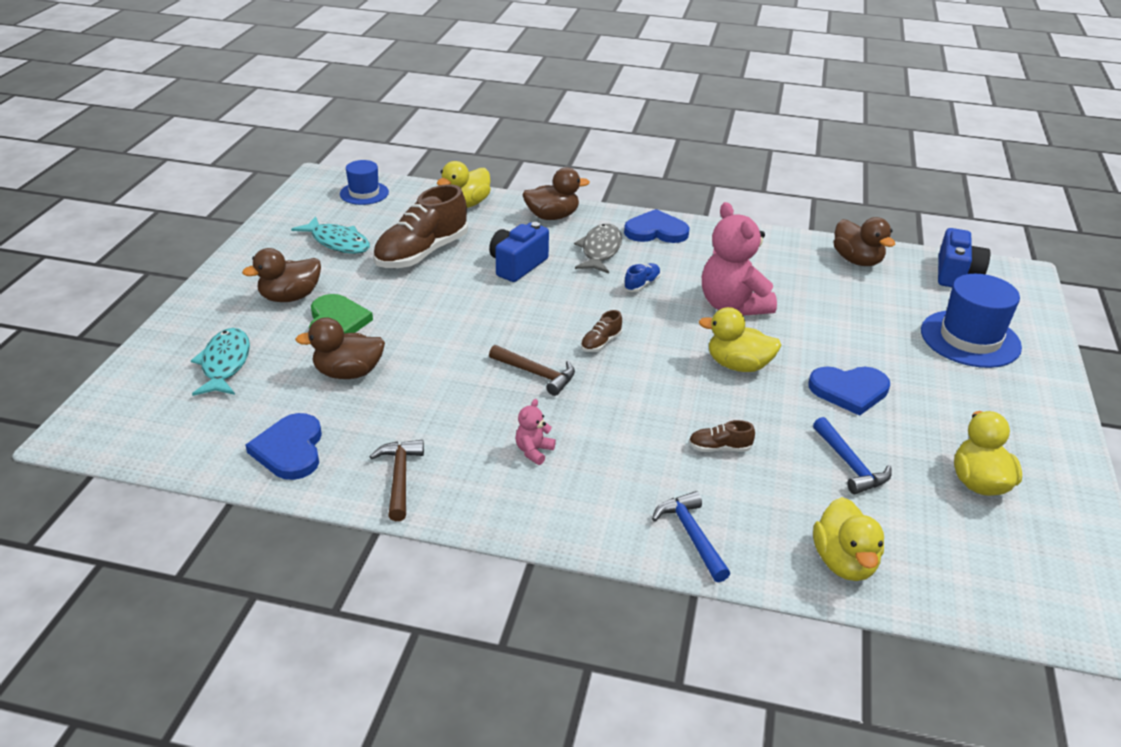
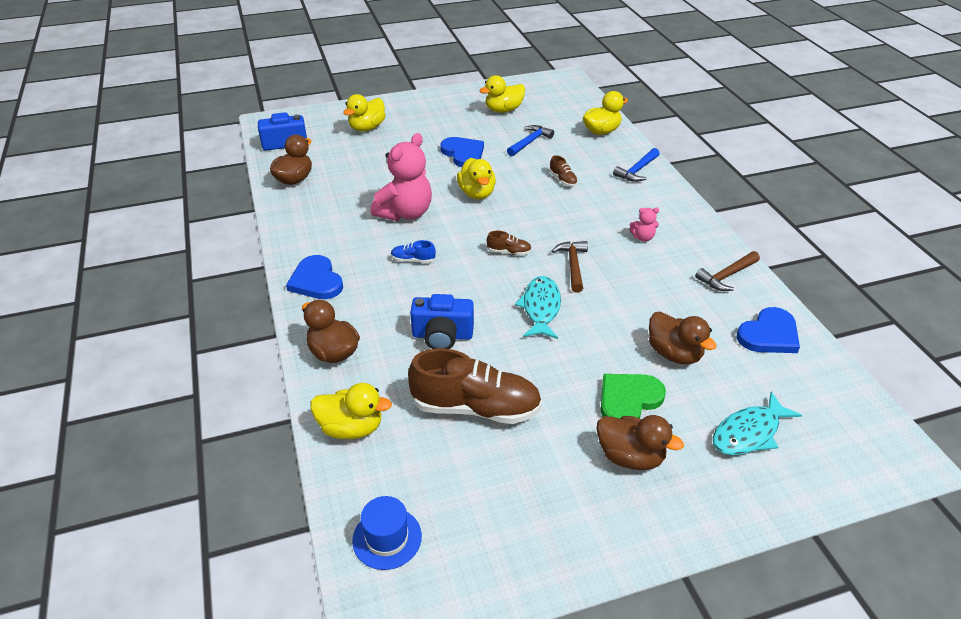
camera: 120 degrees left, 5 degrees up
(337, 242) = (511, 487): turquoise fish -> turquoise fish (541, 308)
(600, 250) = (376, 299): grey fish -> none
(970, 339) = (367, 128): blue hat -> yellow duck

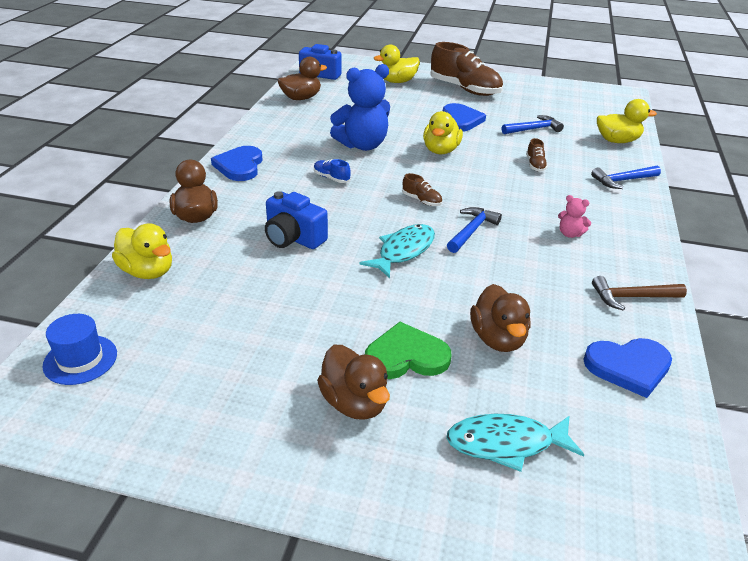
camera: 30 degrees right, 5 degrees down
(405, 213) = (362, 145): pink teddy bear -> blue teddy bear
(476, 408) = (260, 300): brown shoe -> brown shoe (465, 89)
(503, 110) = (534, 100): yellow duck -> none
(573, 265) = (471, 231): brown hammer -> blue hammer

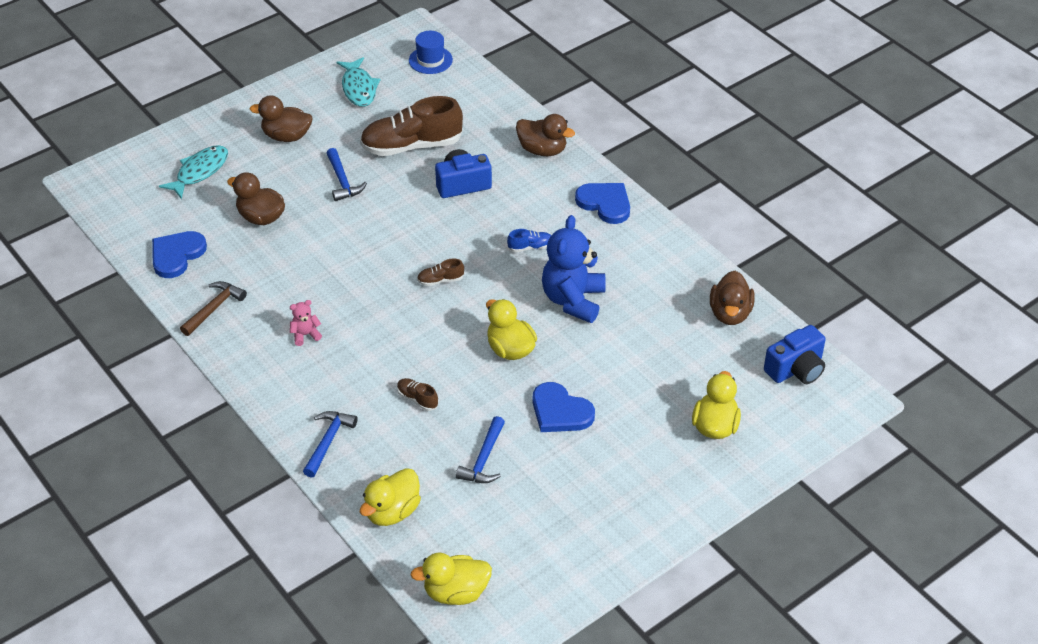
camera: 130 degrees right, 10 degrees up
(147, 271) = (492, 106): yellow duck -> yellow duck (456, 592)
(403, 251) = (387, 229): turquoise fish -> turquoise fish (358, 88)
(406, 356) = (294, 172): green heart -> none
(465, 89) = (638, 477): brown shoe -> brown shoe (411, 146)
(471, 231) = (371, 281): blue hammer -> blue hammer (342, 181)

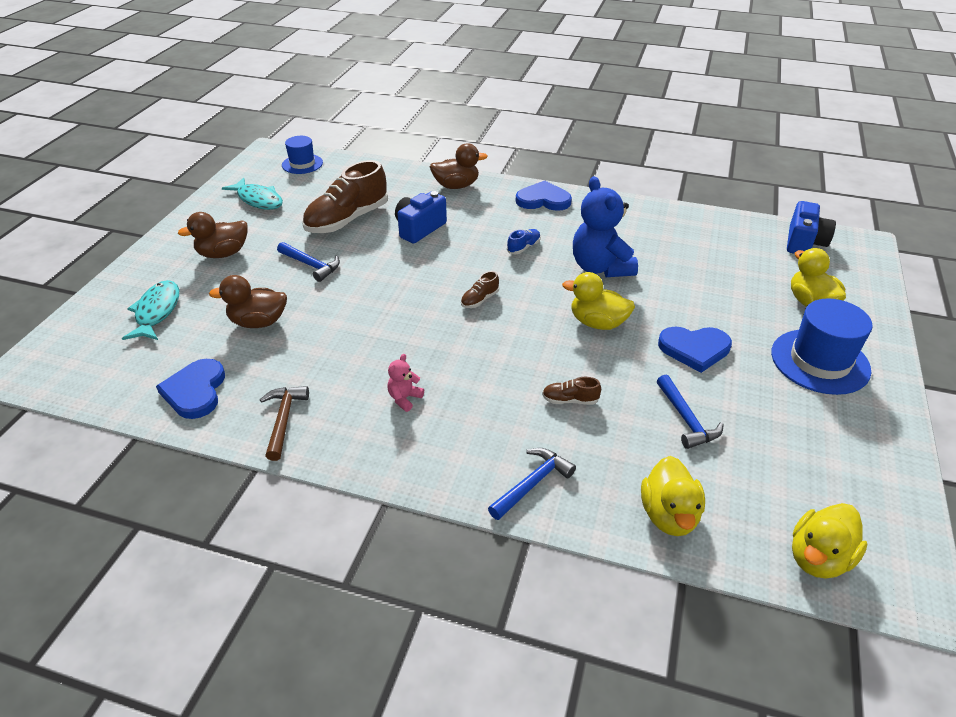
camera: 35 degrees left, 5 degrees down
(328, 441) = (532, 483): blue hammer -> blue hammer turned 60 degrees clockwise
(649, 476) = (820, 361): none -> blue hat
(730, 313) = (716, 229): brown duck -> none

